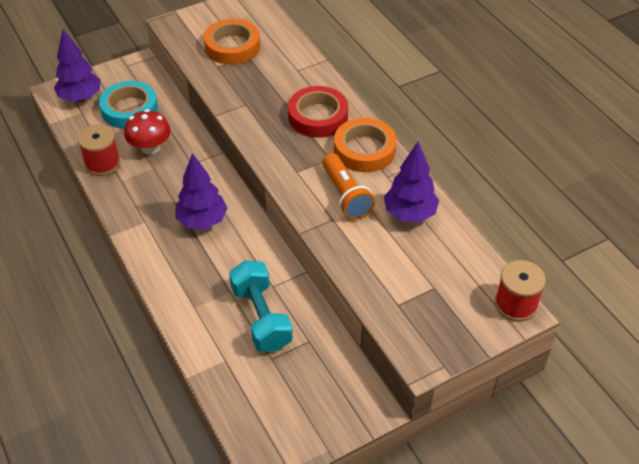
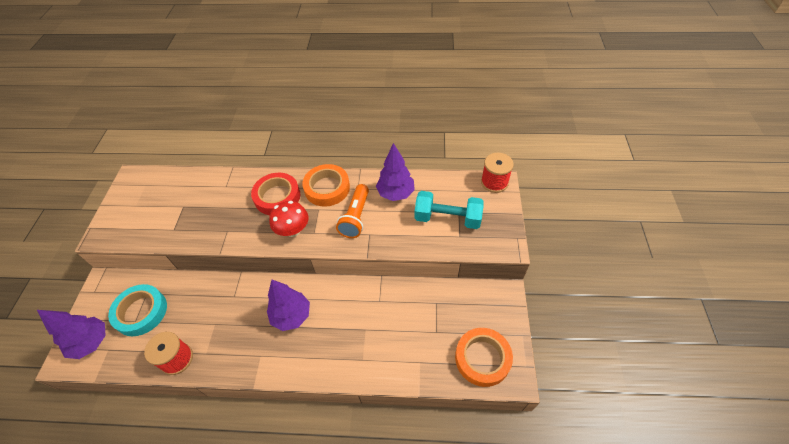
camera: 55 degrees left, 5 degrees up
(150, 148) = (193, 316): red mushroom -> red mushroom (293, 230)
(232, 46) = (164, 210): orange tape -> orange tape (482, 358)
(261, 317) = (400, 321): turquoise dumbbell -> turquoise dumbbell (447, 218)
(345, 195) = (355, 217): orange flashlight -> orange flashlight turned 90 degrees clockwise

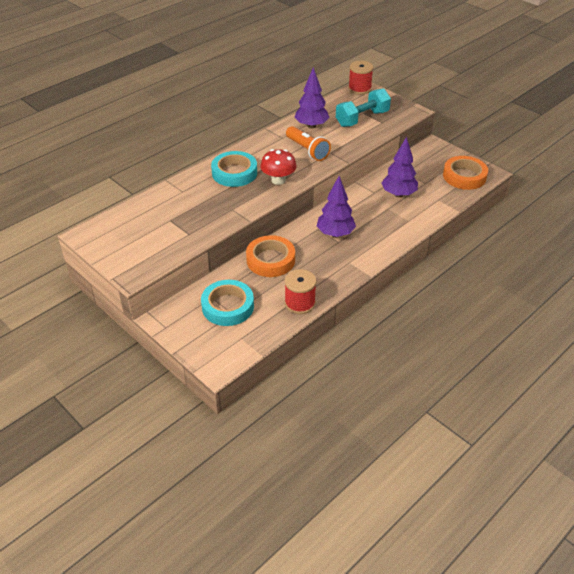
camera: 50 degrees left, 10 degrees down
(91, 342) = (221, 345): purple tree -> purple tree (398, 194)
(277, 197) = (234, 173): red tape -> turquoise tape
(327, 188) = (261, 149): orange tape -> orange tape (270, 260)

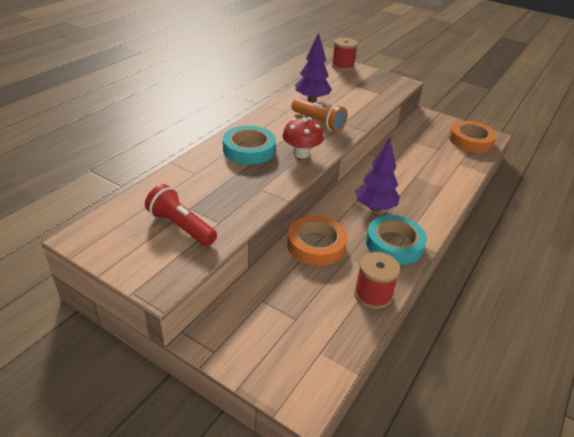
camera: 15 degrees left, 5 degrees down
(159, 234) = (181, 226): none -> red flashlight
(228, 306) = (287, 310): turquoise tape -> turquoise tape (394, 244)
(362, 119) = (359, 91): turquoise dumbbell -> none
(398, 194) = (418, 162): purple tree -> none

